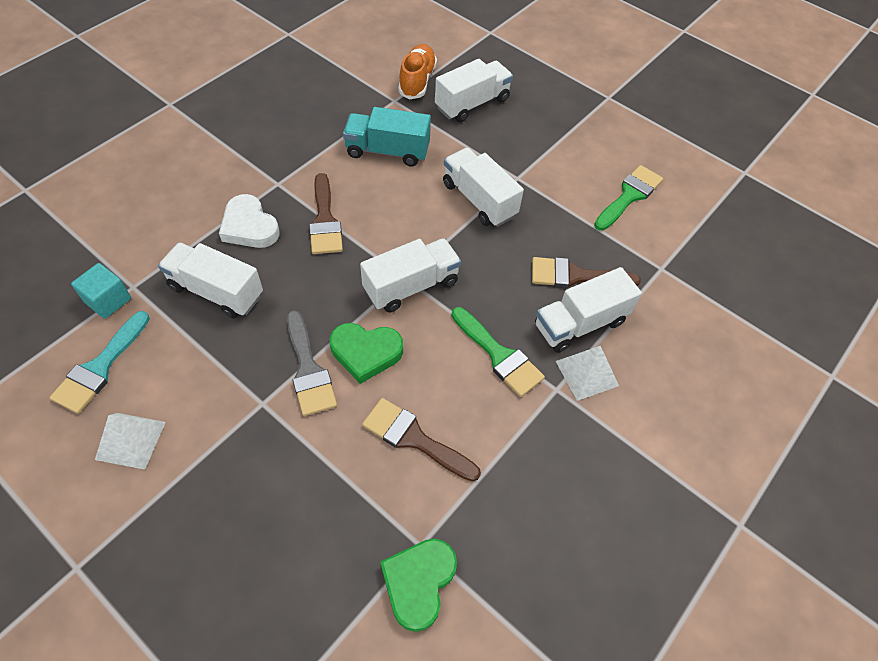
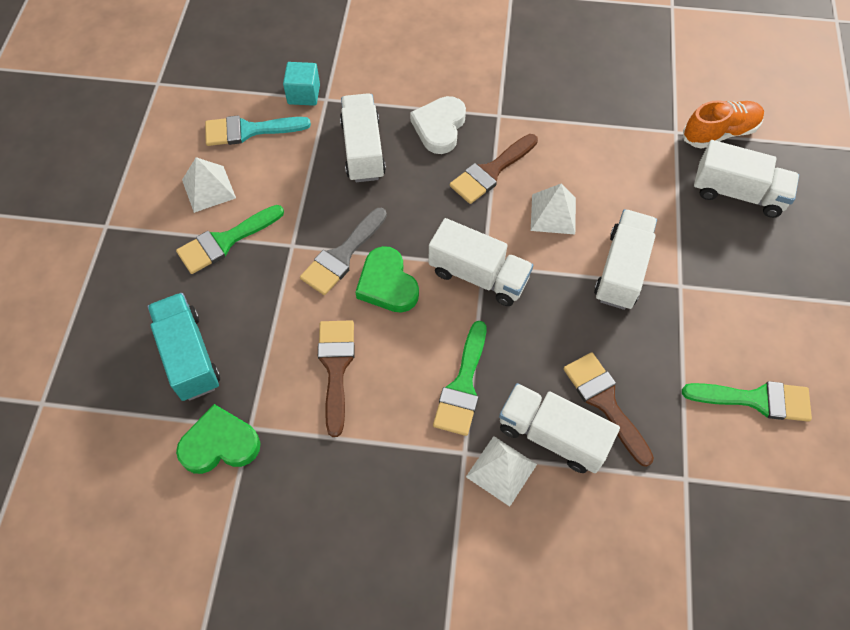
camera: 60 degrees right, 5 degrees up
(205, 458) = (225, 241): none -> green brush
(387, 151) = (609, 165): turquoise truck -> turquoise truck (189, 356)
(398, 208) = (553, 214): none -> white pyramid

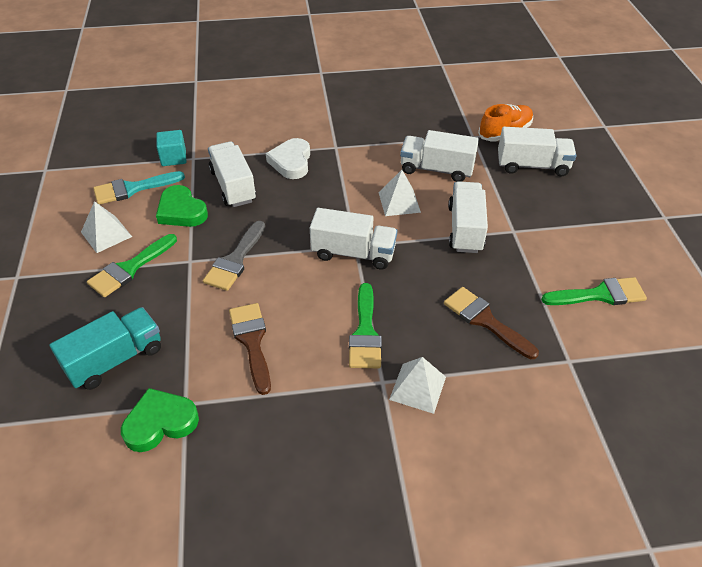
camera: 15 degrees left, 15 degrees down
(189, 356) = (115, 359): turquoise truck -> turquoise truck turned 90 degrees clockwise
(387, 284) = (279, 273): green heart -> green heart (181, 211)
(491, 172) = (341, 183): brown brush -> none
(552, 436) = (451, 353): white truck -> white truck (436, 169)

